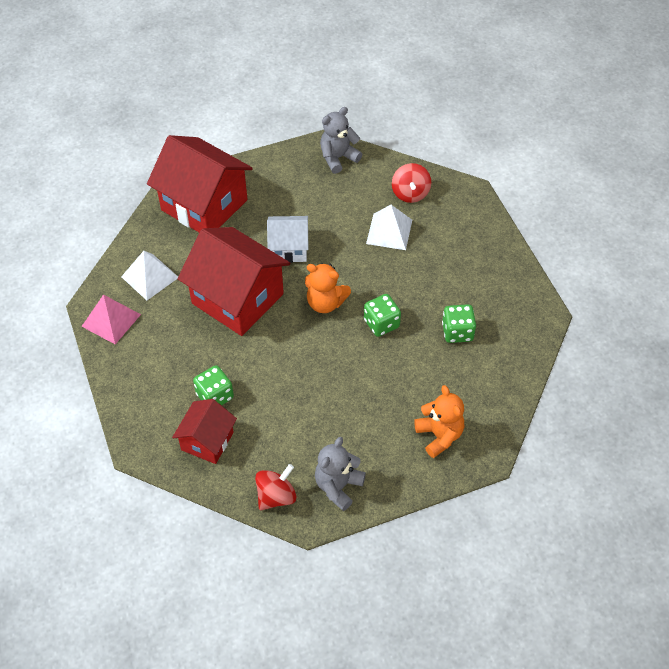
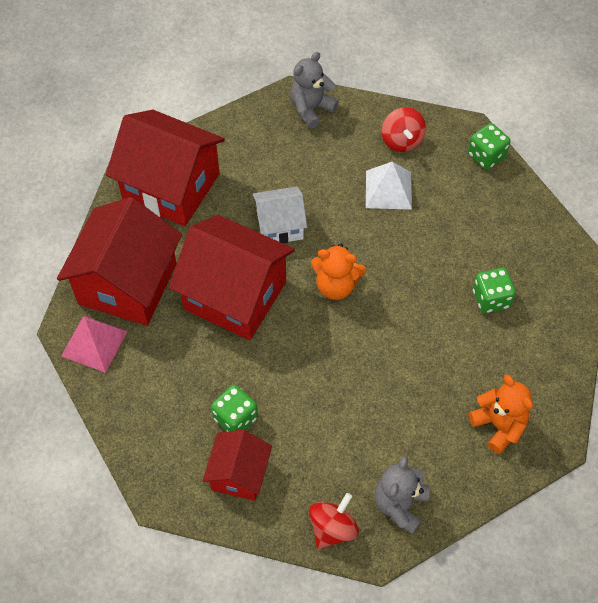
camera: 10 degrees left, 5 degrees up
(150, 277) = (128, 283): white pyramid -> red house
(381, 323) = (404, 301): green dice -> green dice (486, 156)

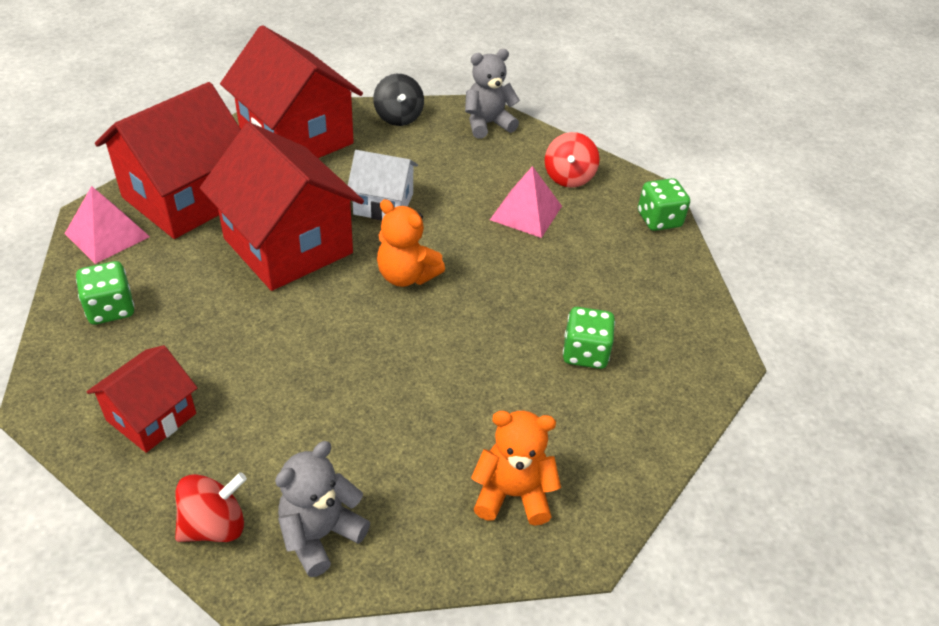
camera: 20 degrees right, 15 degrees down
(235, 418) = (195, 358): green dice -> green dice (111, 309)
(237, 130) = (398, 117): none -> black spinning top
(388, 189) = (526, 212): white pyramid -> pink pyramid
(498, 425) = (512, 494): orange teddy bear -> orange teddy bear turned 75 degrees counterclockwise

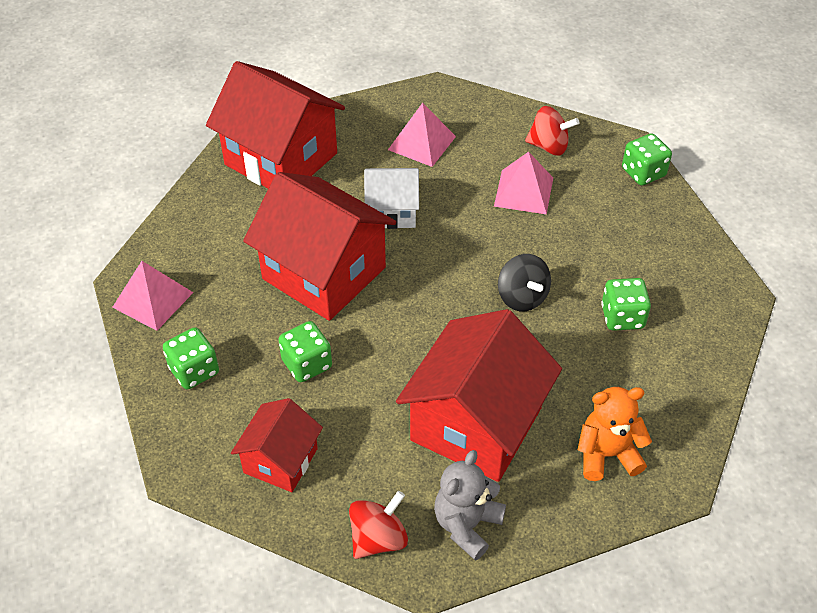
camera: 10 degrees left, 5 degrees up
(186, 198) = (207, 245): red house -> red house (476, 424)
(227, 327) = (307, 364): none -> green dice
(398, 117) = (367, 115): black spinning top -> black spinning top (522, 297)
(406, 276) = (442, 279): orange teddy bear -> none
(441, 150) = (421, 143): none -> pink pyramid
(487, 124) = (454, 105): grey teddy bear -> none
(568, 177) = (549, 146): red spinning top -> red spinning top turned 75 degrees counterclockwise

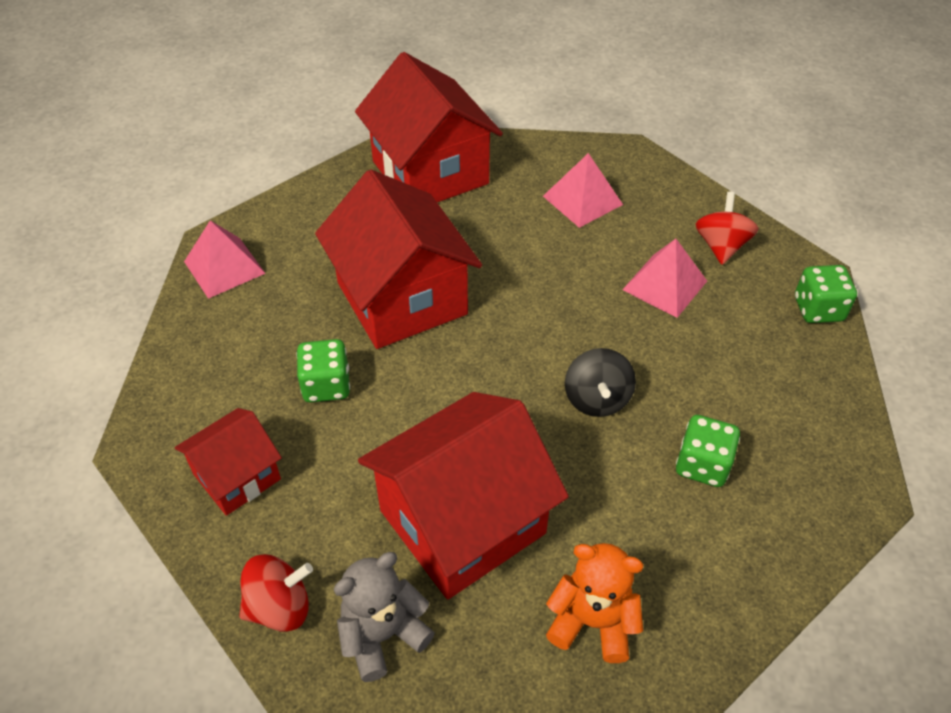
camera: 25 degrees right, 0 degrees up
(194, 371) = (216, 351): green dice -> none
(392, 211) = (509, 259): white house -> none
(549, 146) = (721, 246): red spinning top -> red spinning top turned 120 degrees counterclockwise

